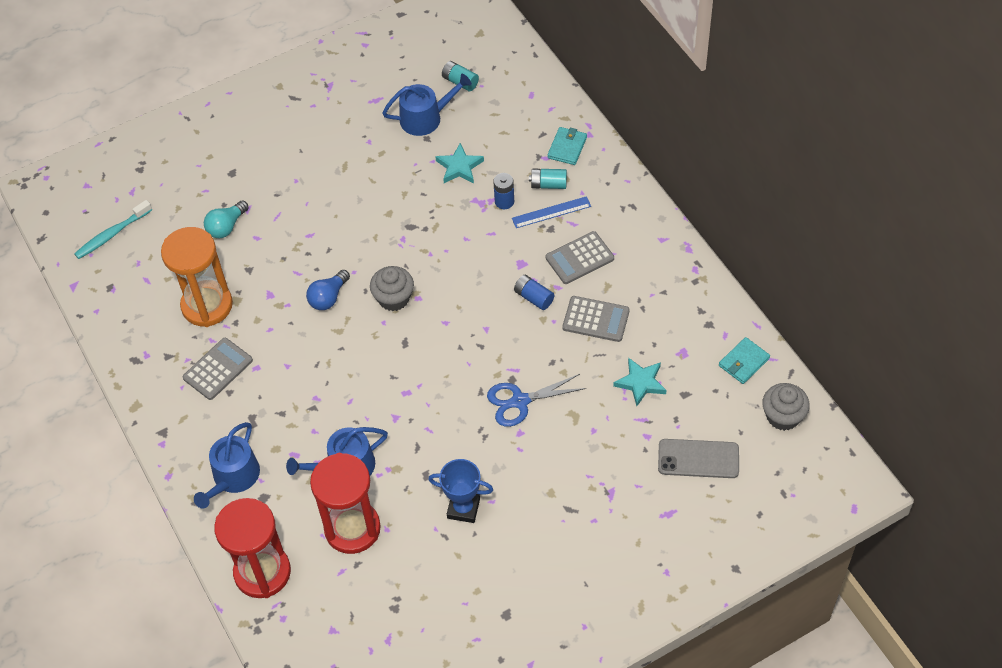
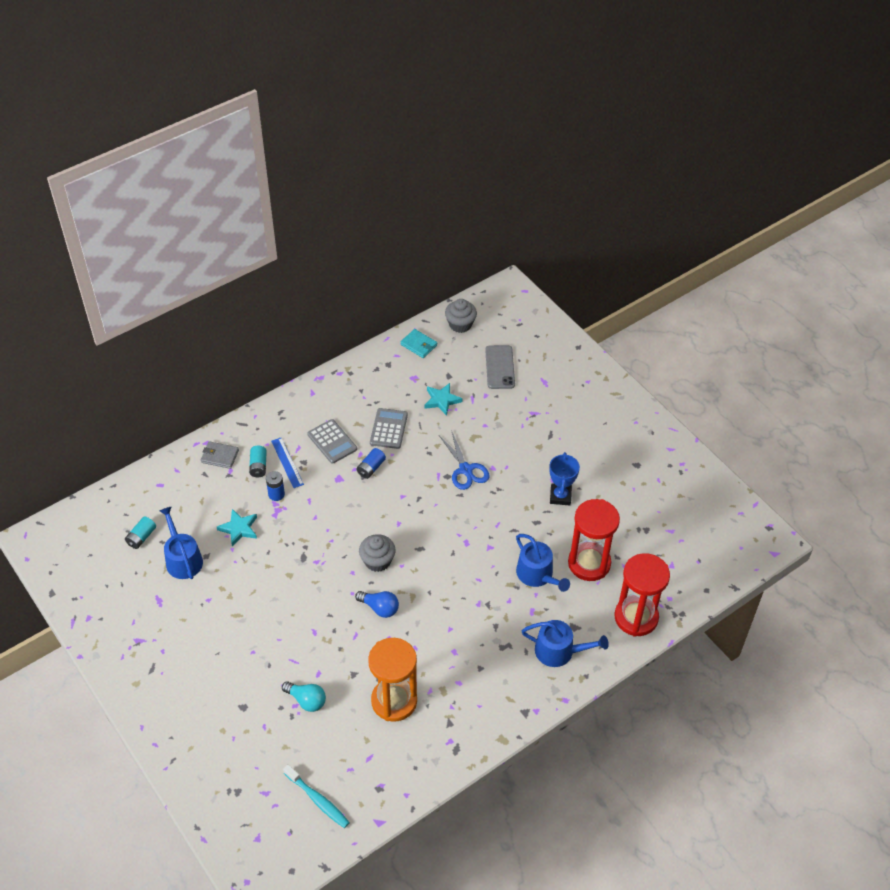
camera: 100 degrees left, 5 degrees down
(218, 369) = (459, 680): grey calculator -> none
(567, 148) = (220, 456): turquoise wallet -> grey wallet

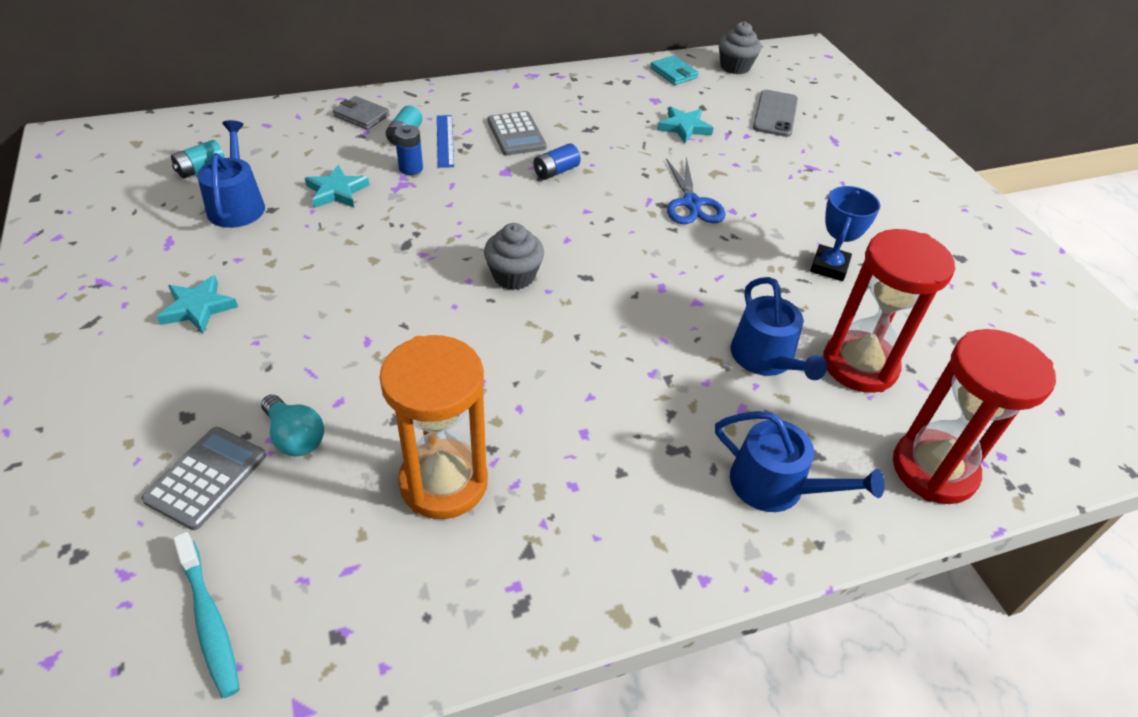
camera: 15 degrees right, 5 degrees down
(207, 640) = (198, 308): none -> turquoise star
(379, 608) = (487, 336): blue light bulb -> none
(388, 429) = (599, 139): grey calculator -> grey calculator (206, 477)

